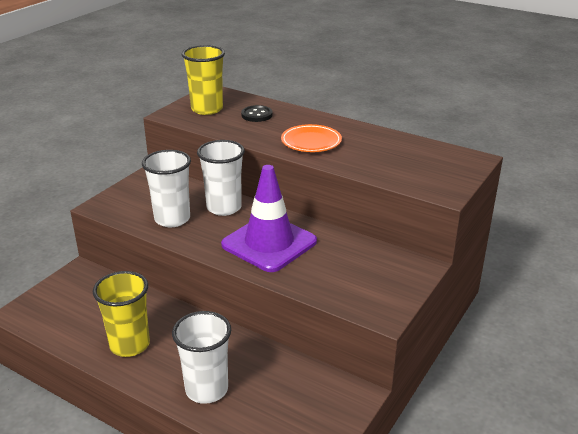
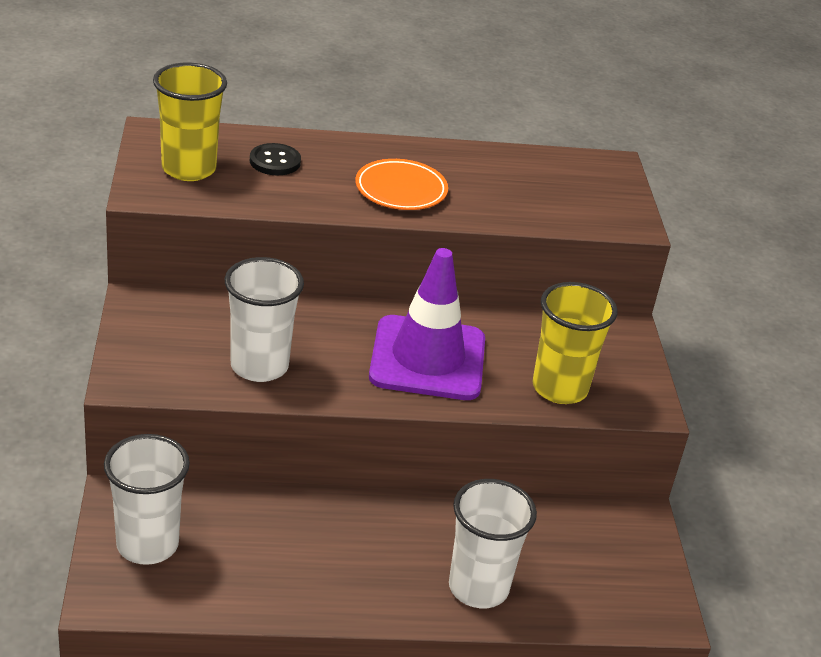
camera: 40 degrees left, 5 degrees up
(129, 345) = (320, 574): yellow cup -> yellow cup (559, 388)
(224, 207) = (310, 324): white cup -> white cup (147, 544)

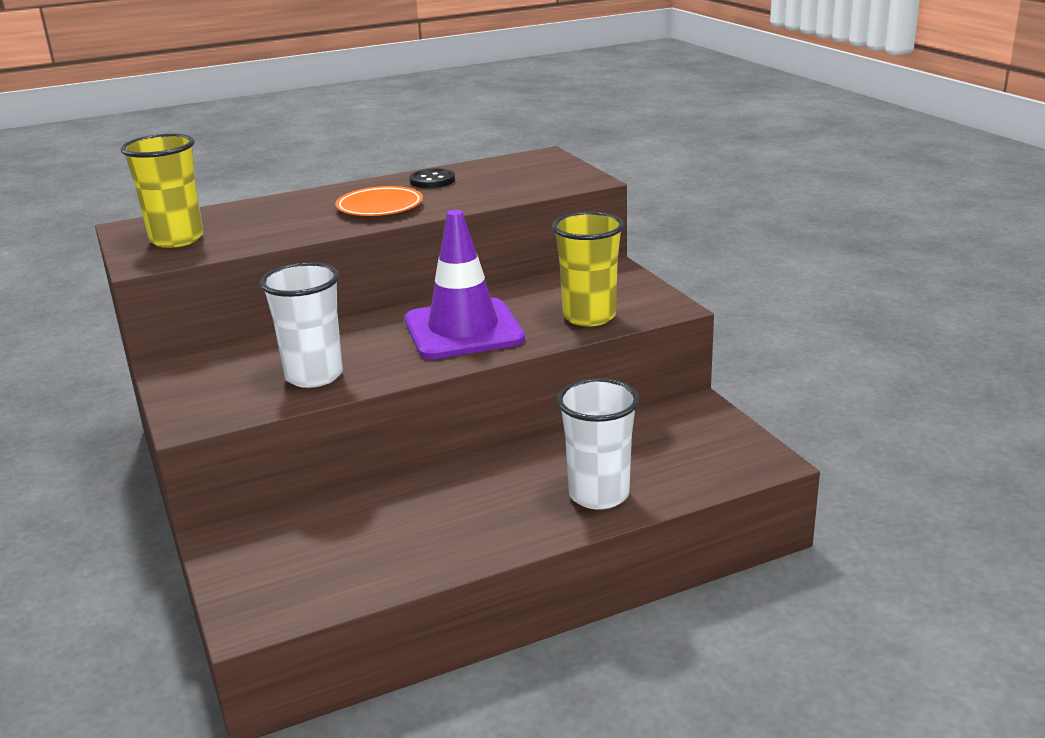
camera: 15 degrees left, 10 degrees down
(147, 544) = (268, 565): white cup -> none
(275, 161) = (254, 217): black button -> black button (432, 180)

